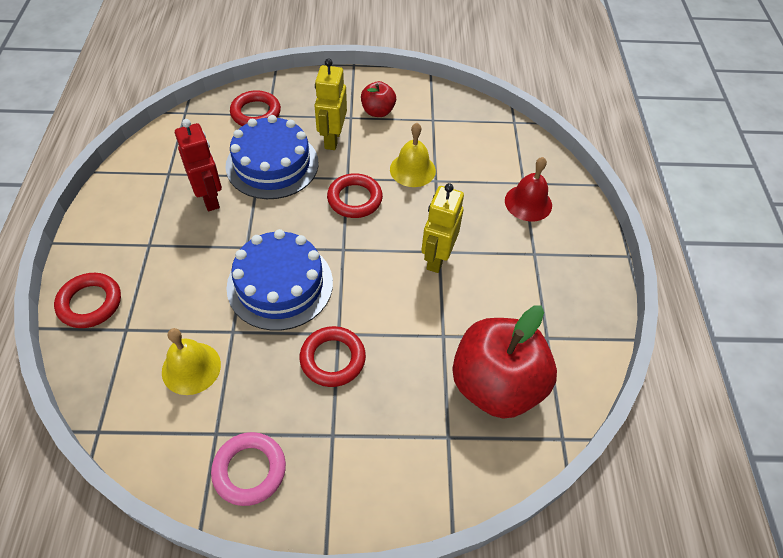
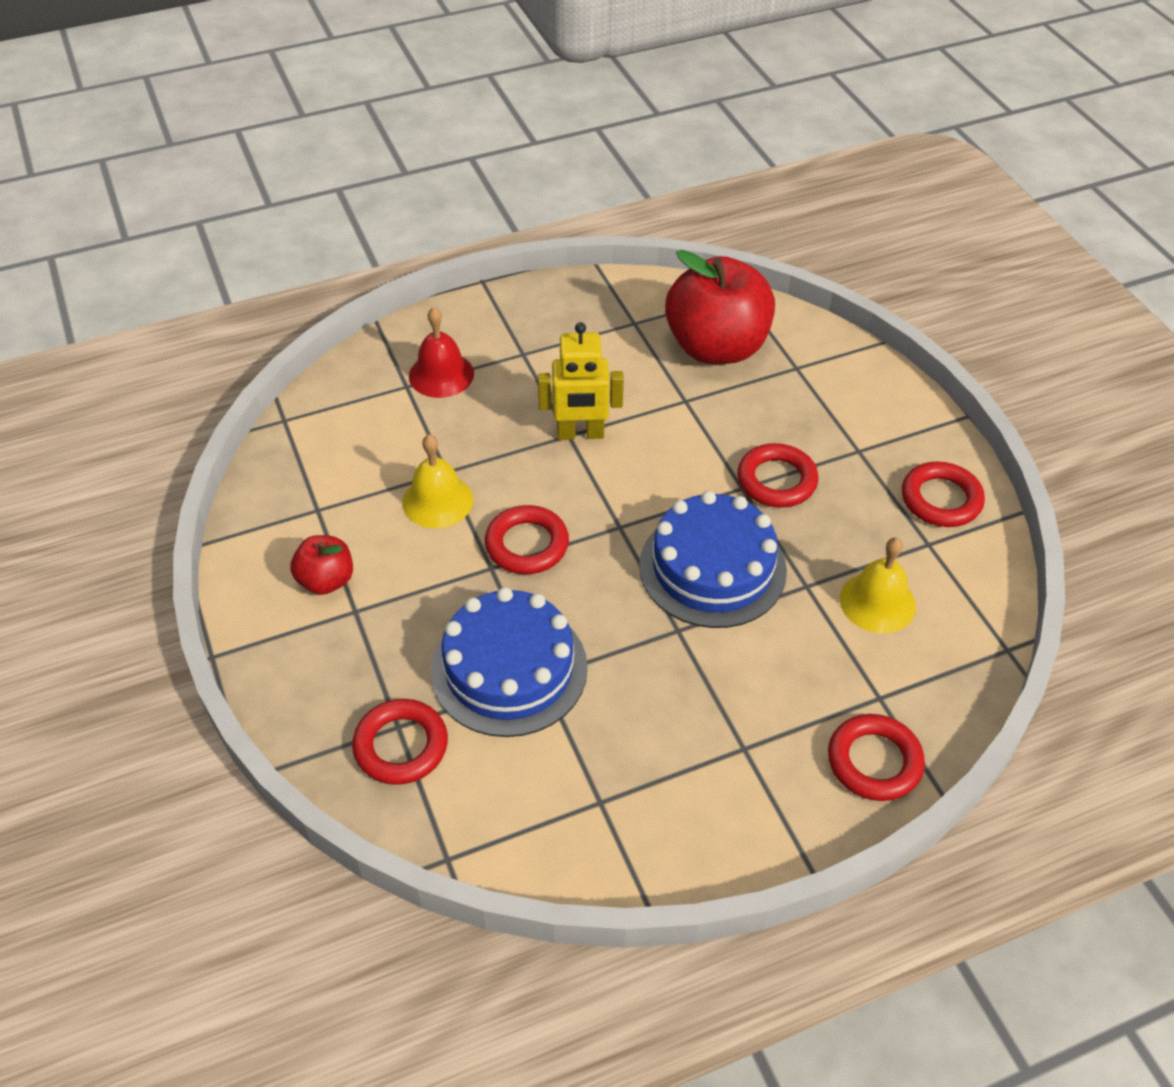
camera: 110 degrees left, 5 degrees down
(210, 198) = (619, 716): red robot -> none
(249, 470) = (941, 499): pink ring -> red ring
(332, 139) = (417, 615): yellow robot -> none

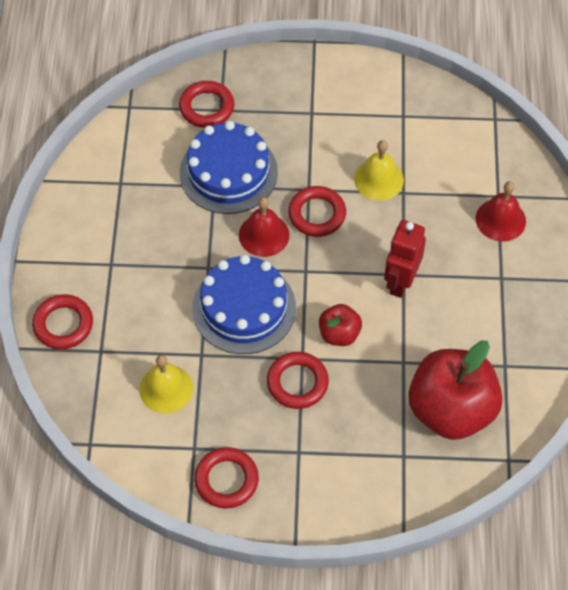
camera: 115 degrees right, 10 degrees up
(326, 580) = (342, 105): red apple -> red apple (339, 334)
(580, 434) = (400, 282): yellow robot -> red robot
(591, 588) = (264, 235): none -> red bell

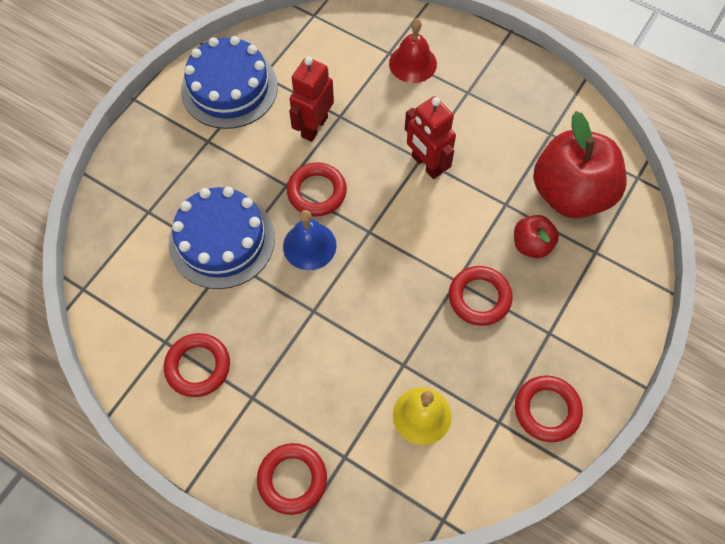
camera: 60 degrees left, 5 degrees up
(207, 107) = (136, 221): red ring -> red ring (198, 366)
(244, 308) = (376, 302): blue cake -> blue cake (229, 88)
(264, 235) = (309, 245): red bell -> blue bell
(339, 334) = (449, 238): red apple -> red apple (531, 245)
(378, 179) = (314, 127): yellow bell -> red robot

